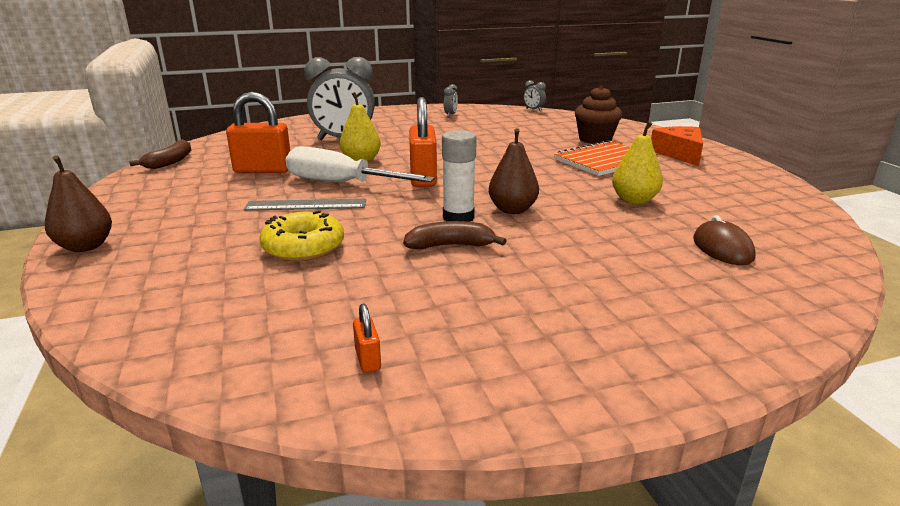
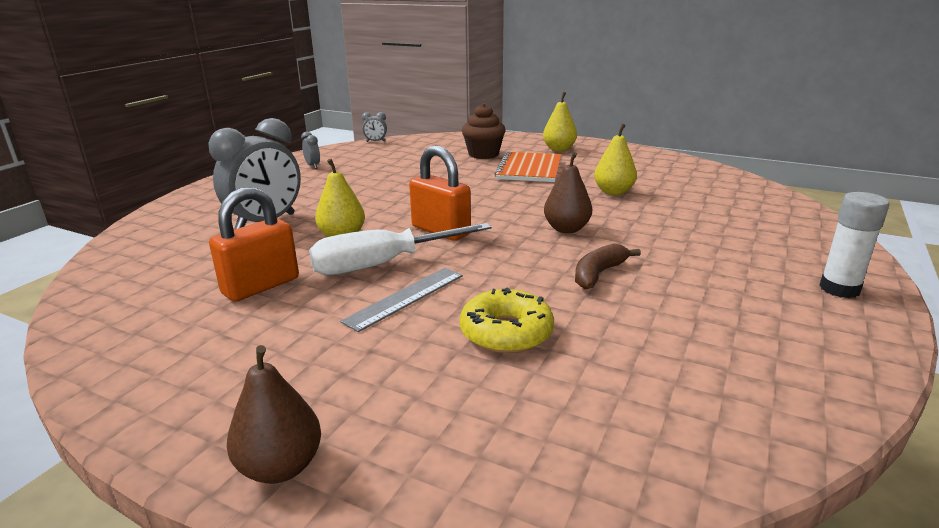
camera: 45 degrees left, 0 degrees up
(170, 162) = (97, 328): brown banana -> none
(368, 359) = (758, 377): orange padlock -> none
(458, 217) = (549, 251): white glue stick -> white glue stick (839, 289)
(679, 154) = (559, 149): orange cheese -> yellow pear
(722, 248) = (720, 205): brown mouse -> none

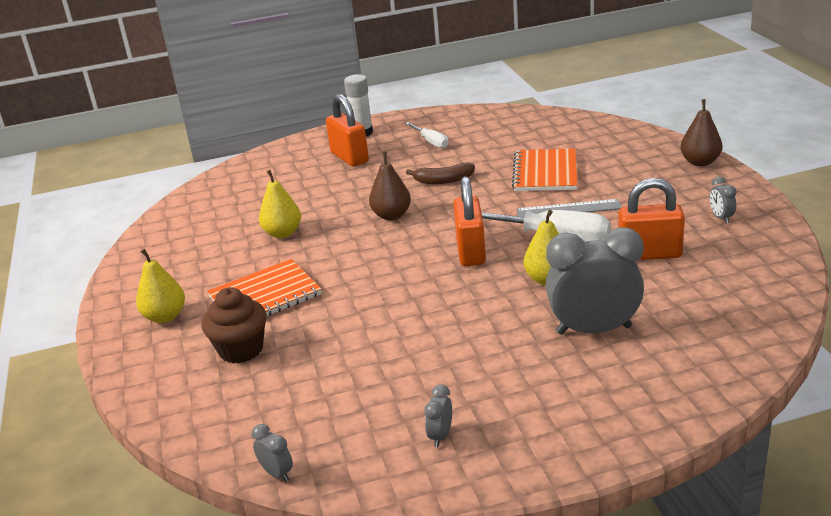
camera: 130 degrees left, 5 degrees up
(190, 362) = (721, 217): none -> grey clock
(506, 332) = (545, 172): yellow donut -> orange notebook
(734, 313) = (431, 142): none -> white screwdriver
(753, 257) = (349, 157): none -> orange padlock

